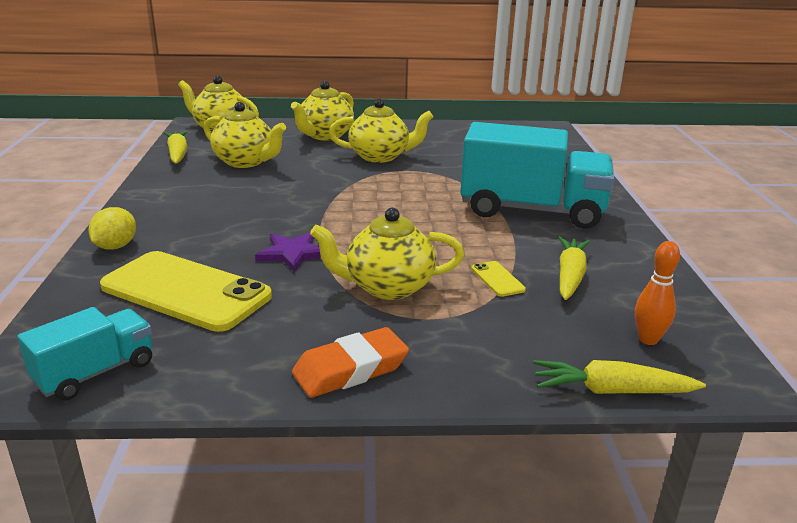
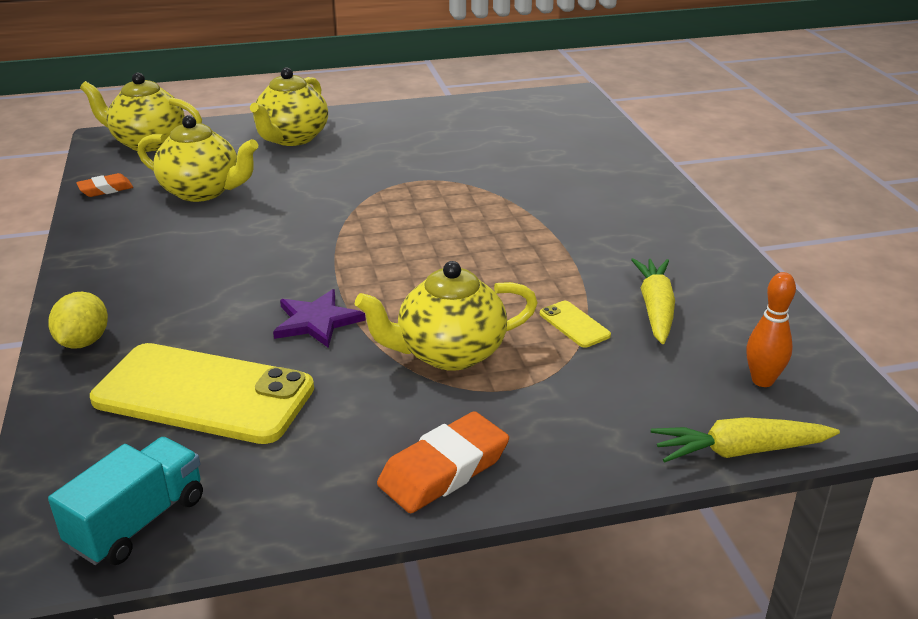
camera: 10 degrees left, 5 degrees up
(178, 154) = (105, 189): yellow carrot -> orange eraser
(380, 156) = (375, 163): yellow teapot -> none
(532, 210) = (586, 222): turquoise truck -> none

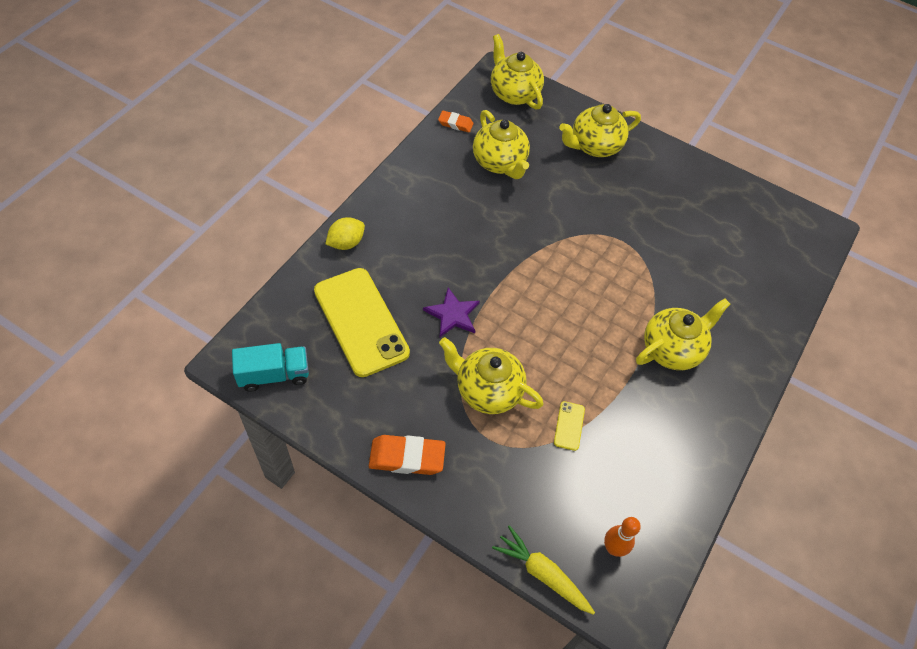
camera: 40 degrees right, 25 degrees up
(576, 219) = (672, 349): none -> yellow teapot
(655, 309) = (625, 453): yellow carrot -> none

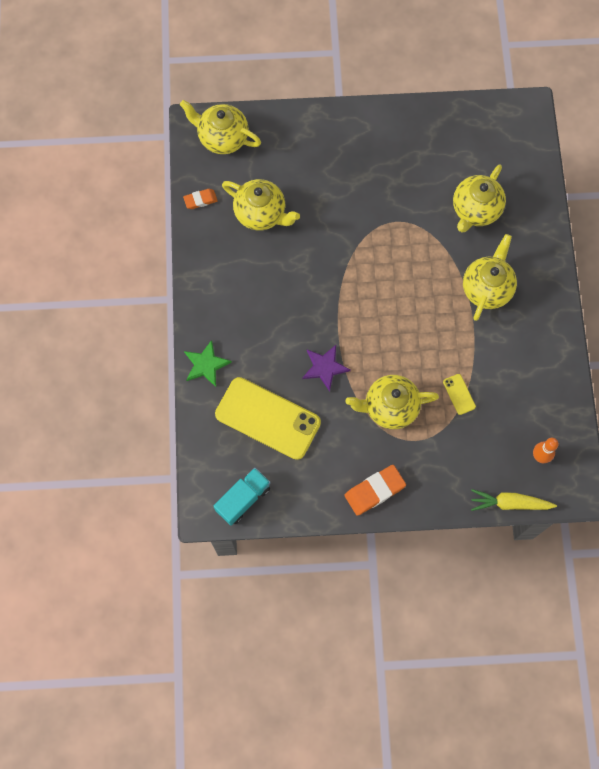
camera: 30 degrees left, 15 degrees up
(346, 243) = (206, 364): yellow lemon -> green star
(594, 146) = (319, 147): yellow teapot -> yellow teapot (475, 210)

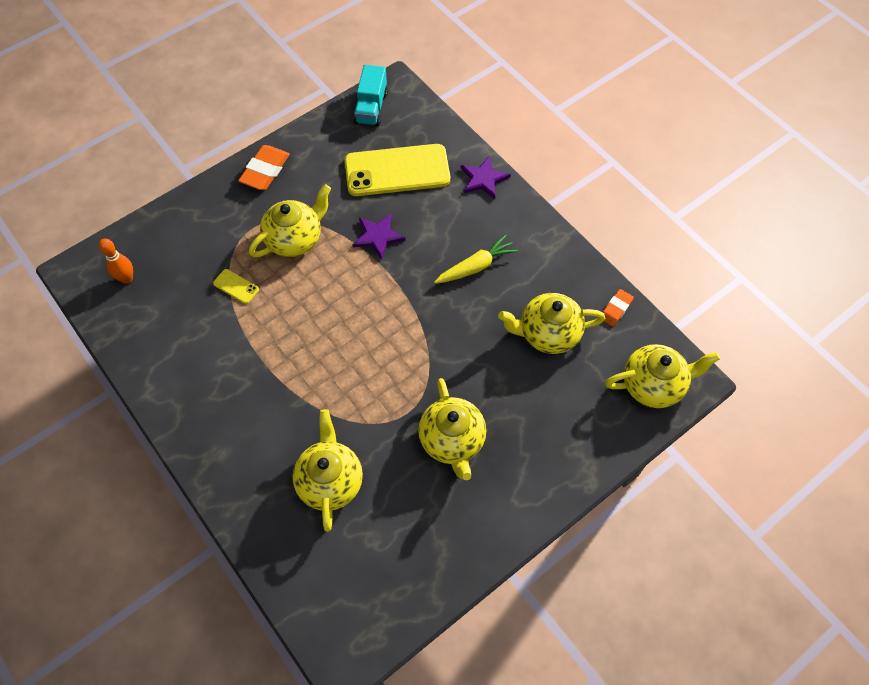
camera: 145 degrees right, 10 degrees down
(206, 364) = (483, 179): green star -> purple star
(487, 288) = (267, 402): yellow teapot -> yellow teapot (452, 440)
(510, 503) = (136, 227): yellow carrot -> yellow carrot (476, 266)

